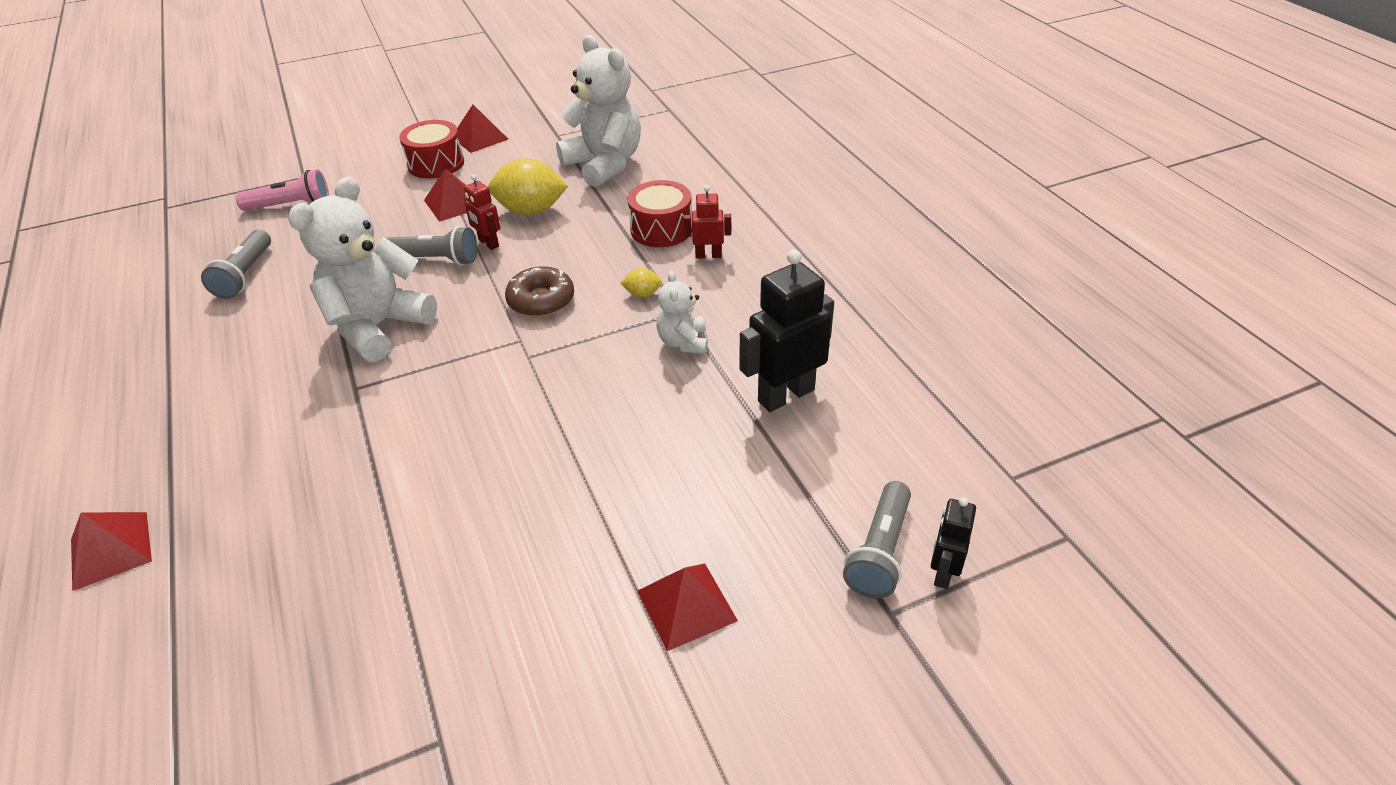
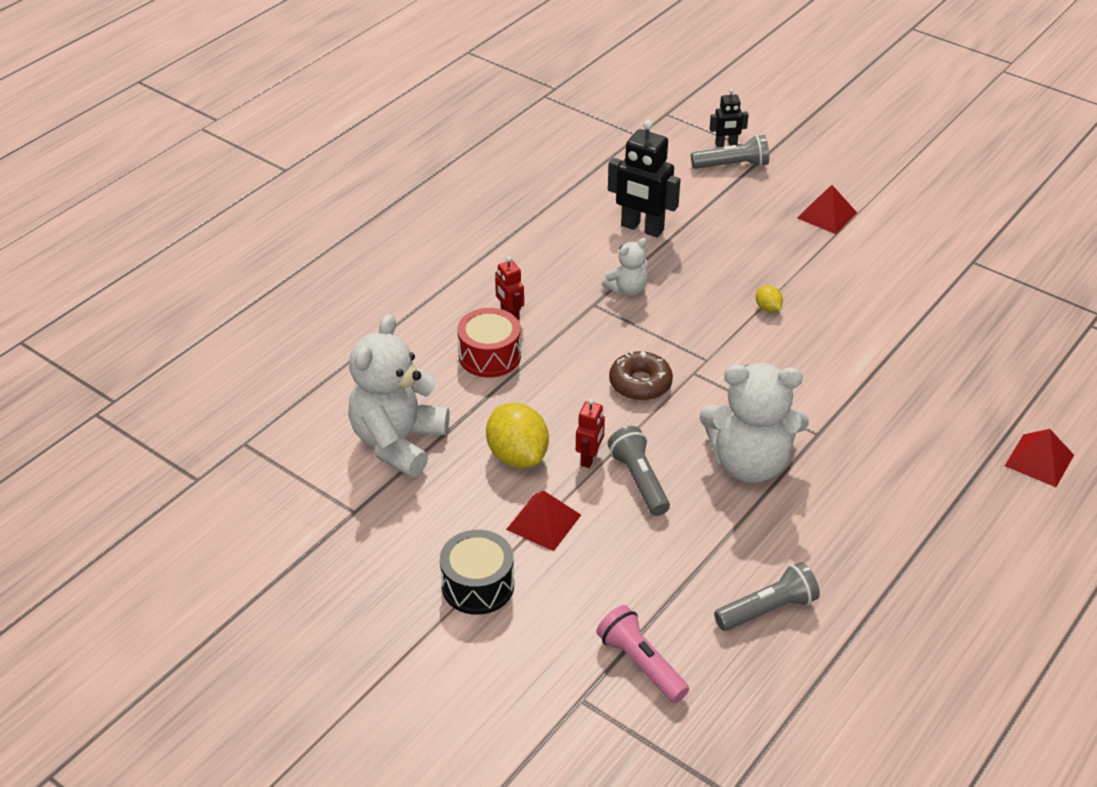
camera: 120 degrees left, 0 degrees up
(436, 164) = (478, 585): red drum -> black drum
(480, 138) = (397, 579): red pyramid -> none
(642, 294) = (588, 331): yellow lemon -> yellow lemon (767, 308)

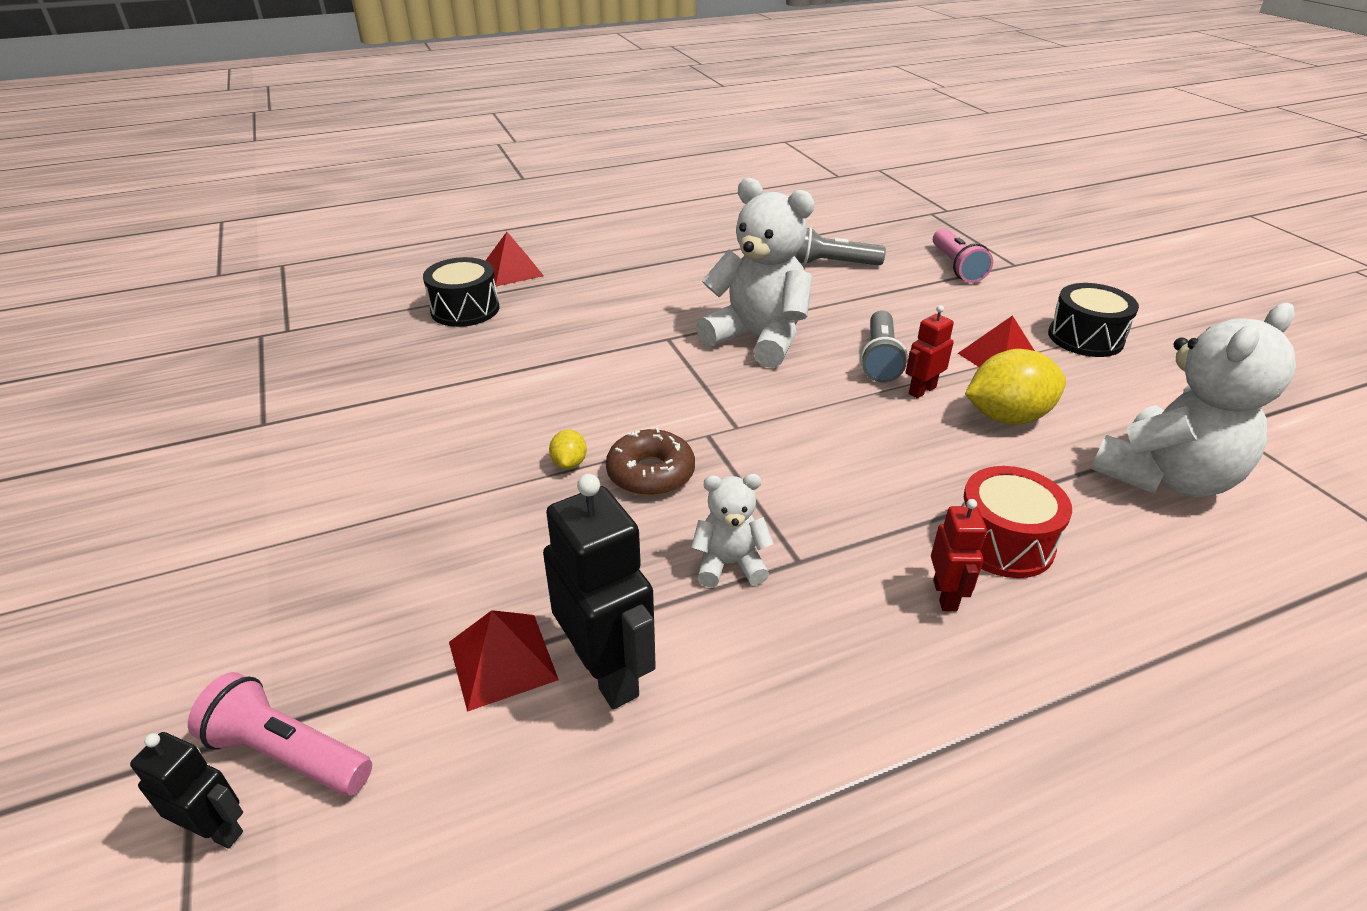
camera: 150 degrees left, 5 degrees down
(517, 456) = (1007, 417): yellow lemon -> yellow lemon turned 75 degrees clockwise
(640, 383) = (811, 437): brown donut -> brown donut (650, 473)
(732, 165) = (288, 753): grey flashlight -> pink flashlight
(827, 215) = (308, 562): red pyramid -> red pyramid (502, 660)
(1005, 398) = (465, 309): none -> black drum

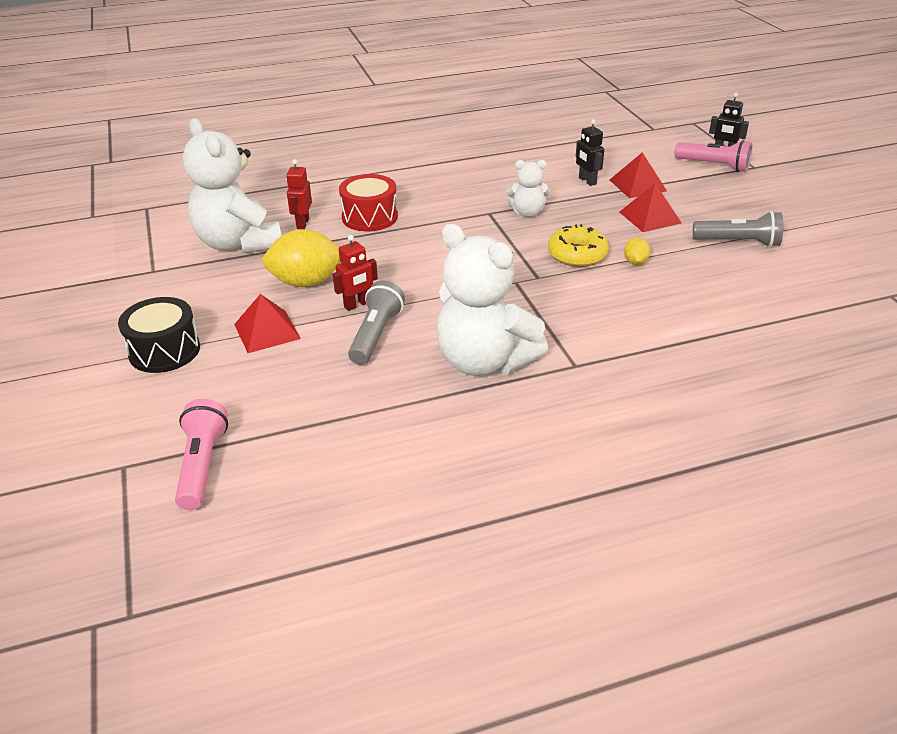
camera: 175 degrees left, 0 degrees up
(465, 309) = (812, 414): black drum -> none
(512, 271) = (796, 483): red pyramid -> red pyramid (649, 217)
(607, 672) = (587, 181): black robot -> black robot, size x0.55
(650, 473) = (577, 255): brown donut -> yellow donut
(833, 264) = (360, 479): grey flashlight -> grey flashlight (738, 242)
(945, 595) = (417, 199): red robot -> red robot (302, 223)
(1165, 477) = (238, 243): white teddy bear -> white teddy bear turned 90 degrees counterclockwise

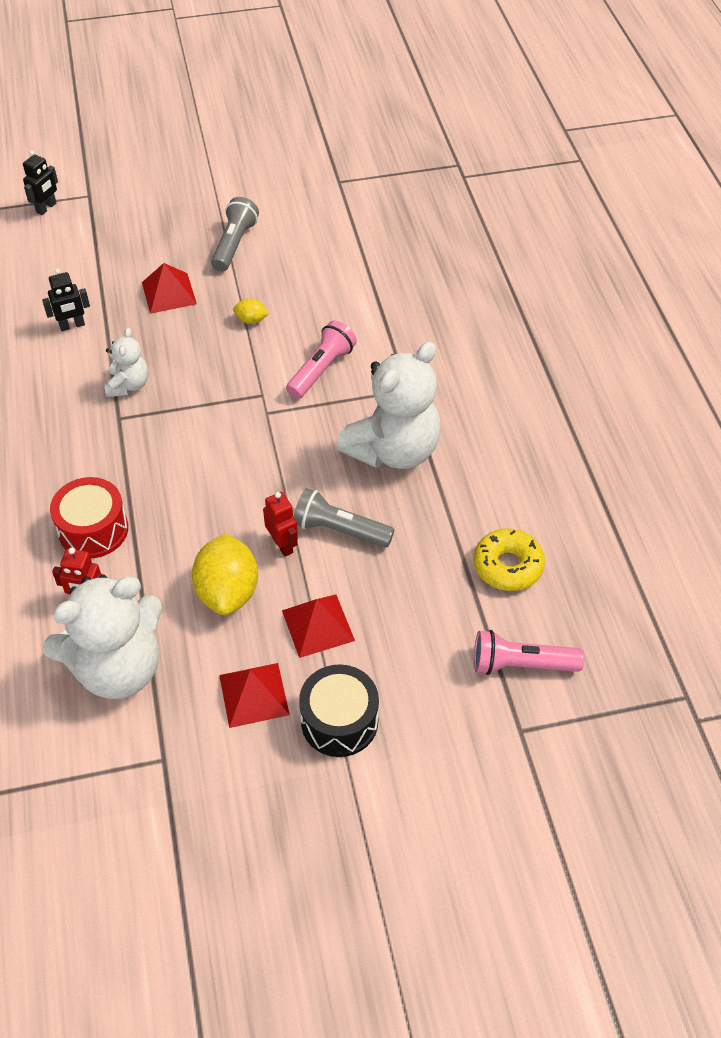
camera: 85 degrees left, 15 degrees up
(577, 255) = (227, 359): yellow donut -> yellow donut (508, 566)
(637, 185) = (97, 288): red pyramid -> red pyramid (254, 694)
(714, 166) = (74, 222): pink flashlight -> pink flashlight (321, 370)

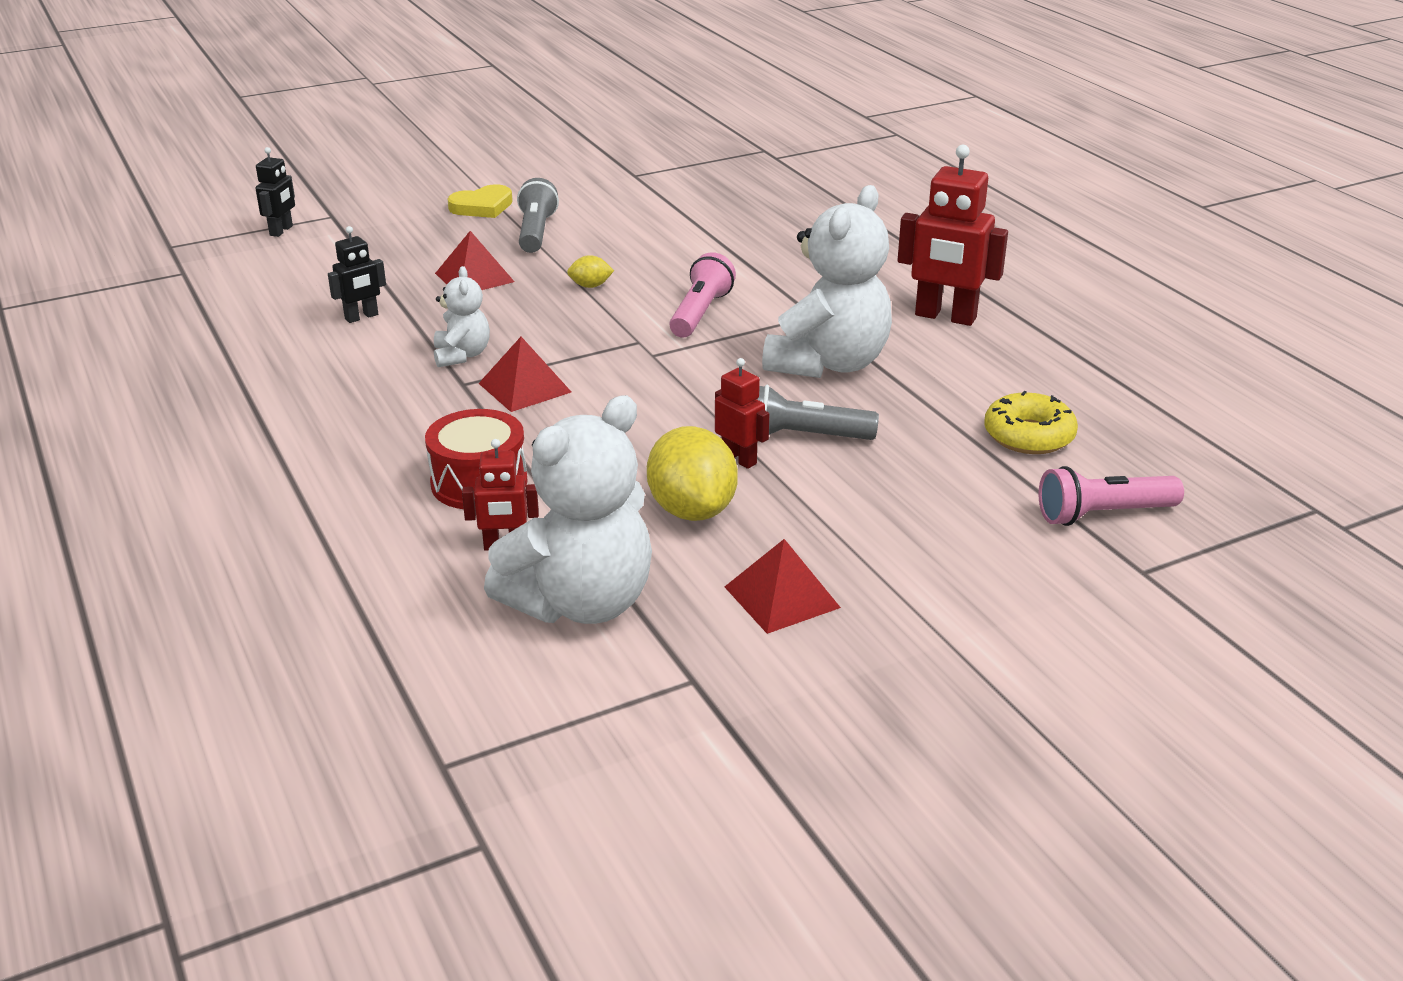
camera: 15 degrees left, 20 degrees down
(205, 203) = (482, 206): none -> yellow heart
(318, 625) = (827, 521): red pyramid -> red pyramid (525, 387)
(339, 721) = (910, 602): black drum -> none
(509, 412) = (945, 317): none -> red robot

